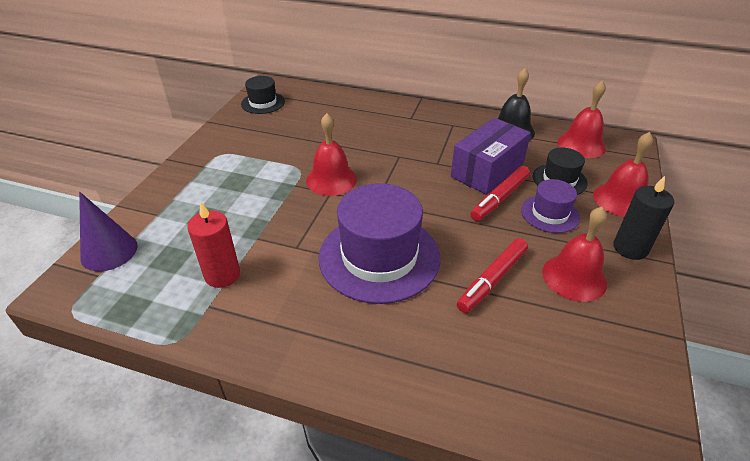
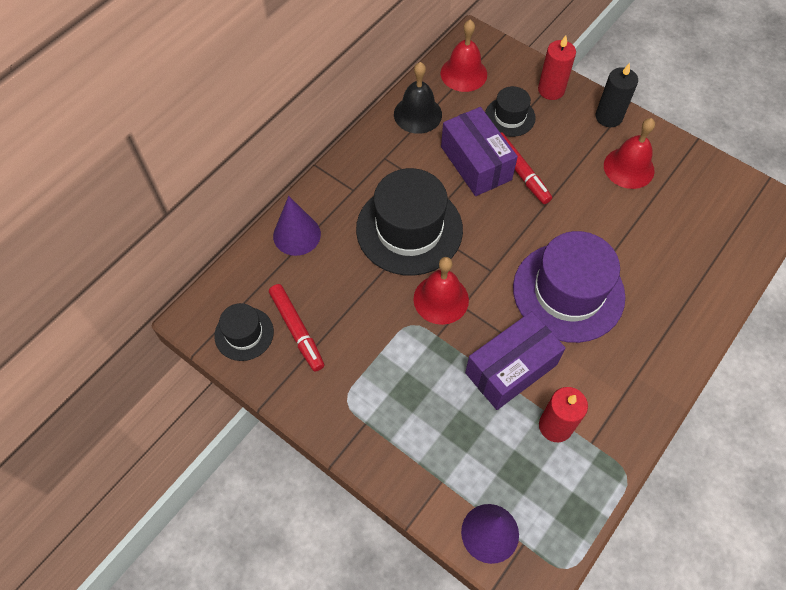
camera: 70 degrees left, 20 degrees up
(276, 233) = (511, 369): none -> purple box
(354, 104) = (297, 235): none -> purple cone
(391, 150) = (409, 229): none -> black hat
(492, 280) = (617, 221): red marker -> red marker (297, 330)
(550, 214) = (552, 146): purple hat -> none
(621, 200) = (551, 90): red bell -> red candle

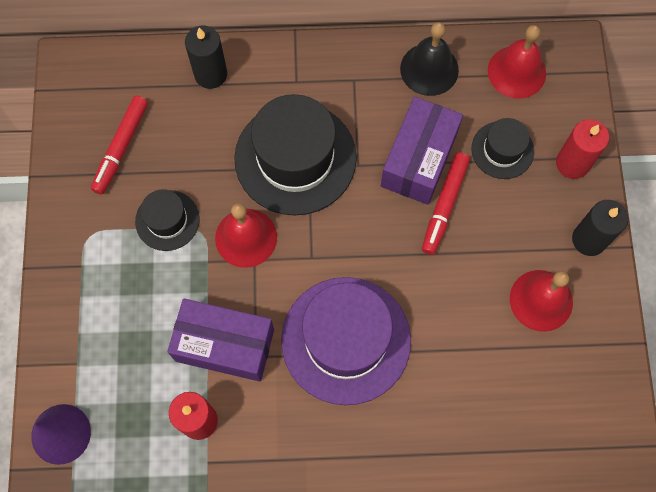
camera: 50 degrees right, 10 degrees up
(244, 333) = (85, 111): black hat -> black hat (167, 220)
(297, 235) = (210, 74): purple cone -> black candle

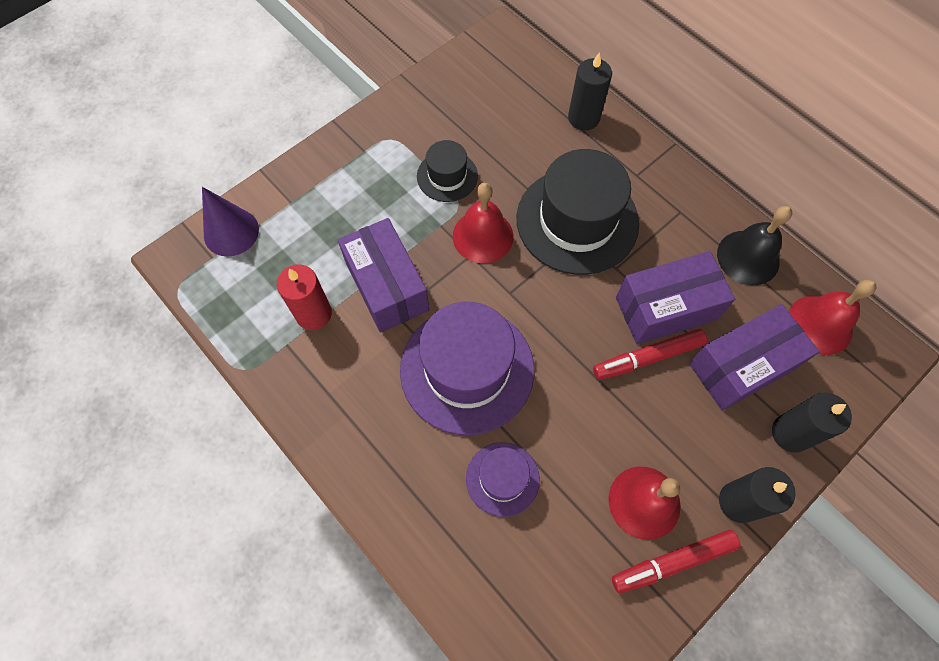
camera: 50 degrees right, 5 degrees down
(121, 148) = (473, 108): red marker -> red marker (673, 562)
(448, 382) = (502, 479): none -> purple hat
(502, 150) = (741, 366): black hat -> purple box
(572, 163) = (790, 433): red candle -> black candle

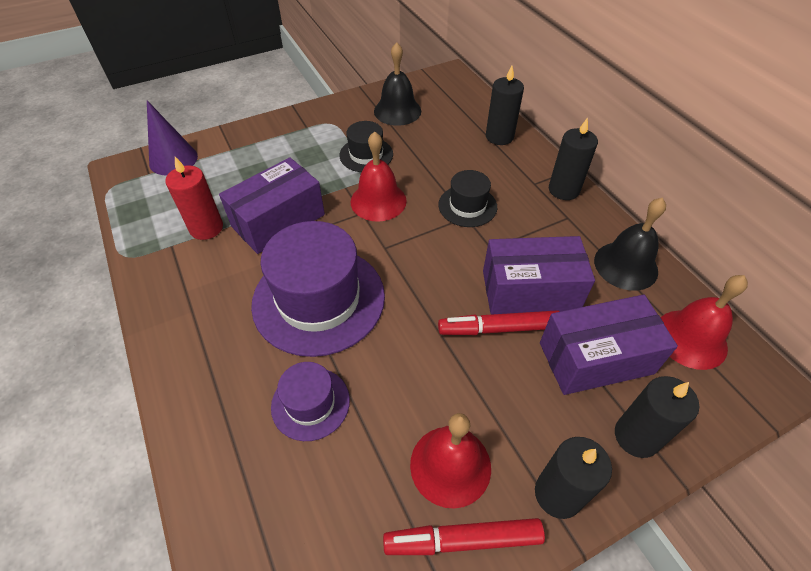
camera: 15 degrees right, 15 degrees down
(387, 286) = (278, 221): purple box -> purple box turned 60 degrees clockwise
(459, 104) = (397, 111): none -> black bell
(577, 221) = (467, 206): black hat -> black hat, size x0.52
(668, 177) = (563, 190): none -> black candle

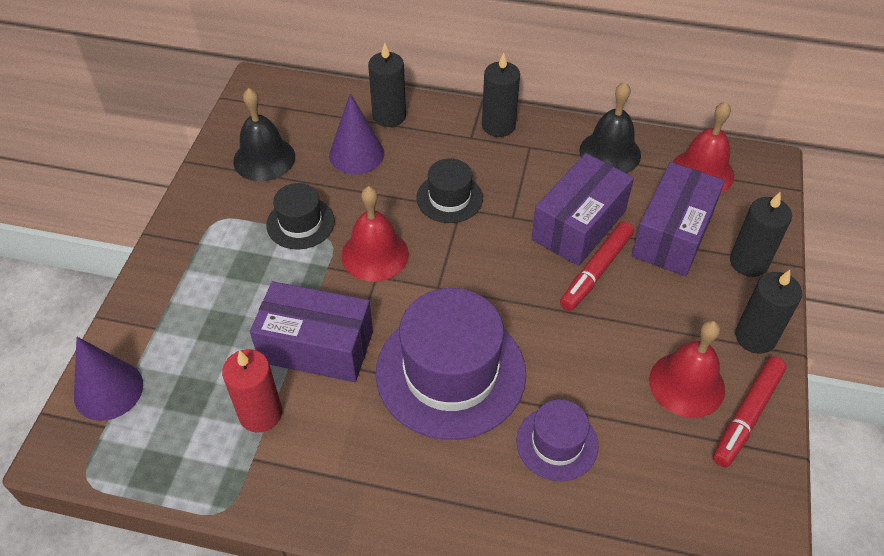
camera: 50 degrees left, 0 degrees up
(278, 221) = (316, 347): purple box -> purple box turned 75 degrees counterclockwise
(449, 143) = (356, 154): none -> purple cone

